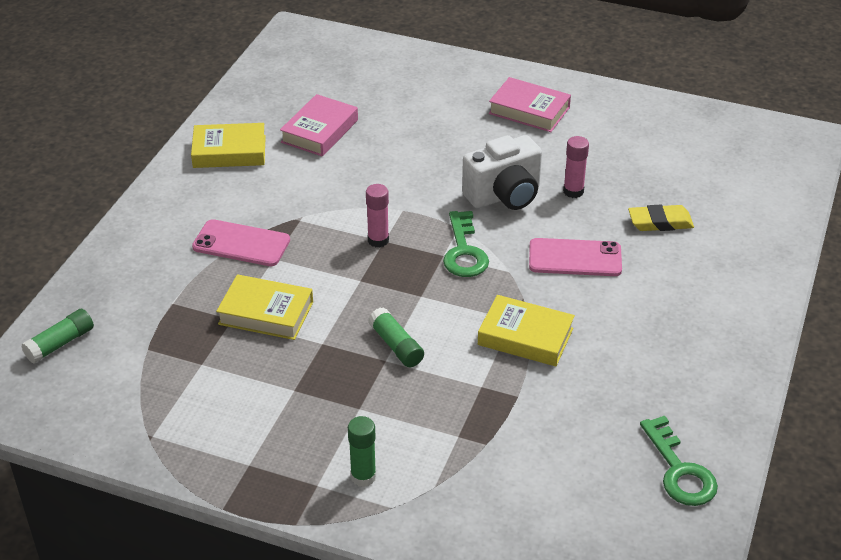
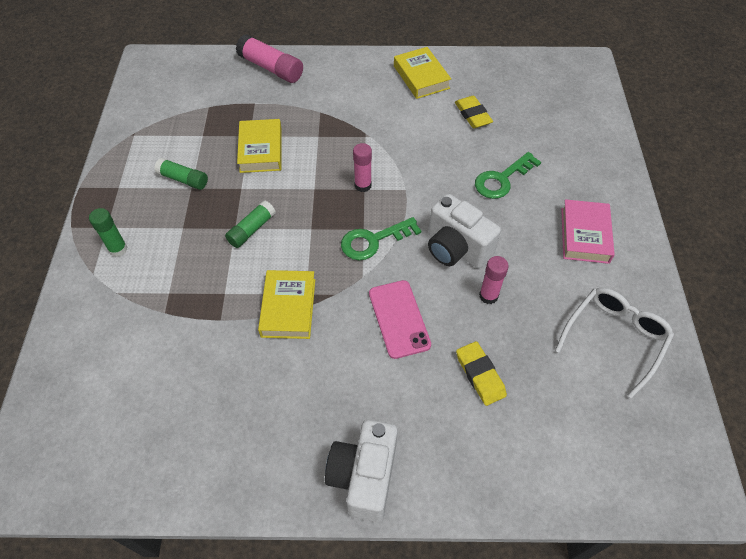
camera: 70 degrees right, 15 degrees up
(60, 344) = (201, 69): green glue stick -> green glue stick (183, 179)
(113, 274) = (271, 68): none -> pink glue stick
(241, 244) = (326, 115): pink phone -> none
(320, 131) = (473, 115): pink book -> yellow eraser
(651, 131) = (615, 338): none -> white glasses
(679, 470) = (163, 458): green key -> green key (502, 179)
(742, 324) = (364, 477): none -> white camera

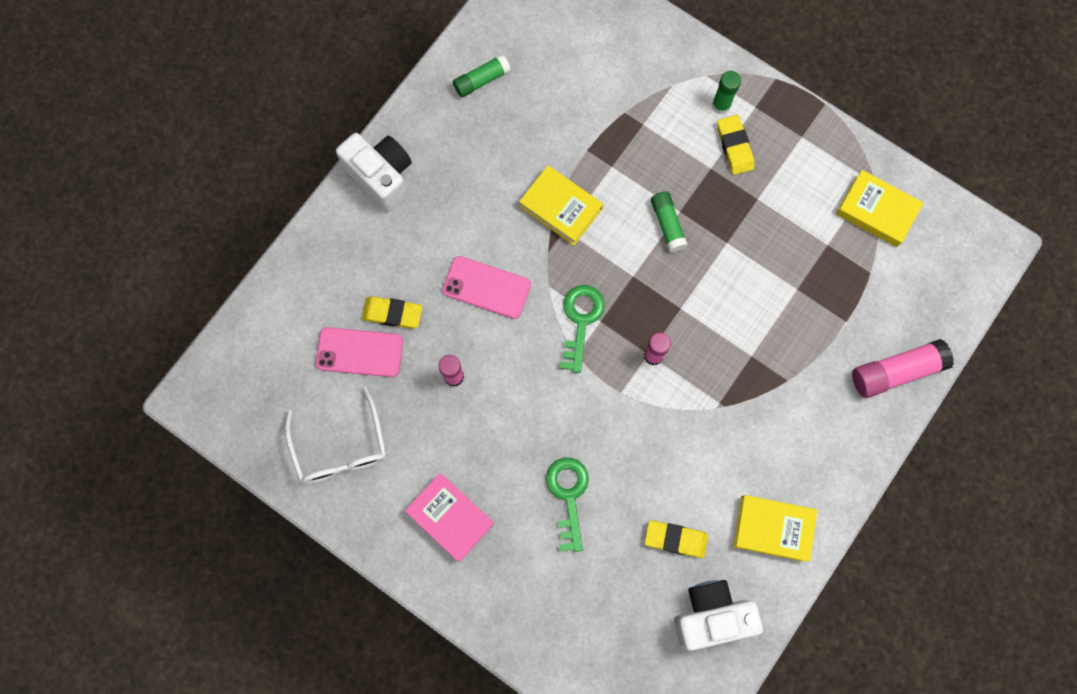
camera: 125 degrees right, 20 degrees up
(153, 222) = (734, 146): none -> yellow eraser
(183, 179) = (774, 197): green glue stick -> green glue stick (481, 80)
(261, 150) = (768, 288): yellow book -> yellow book (876, 211)
(456, 248) = (520, 387): white camera -> white camera (711, 615)
(533, 378) = (359, 352): none -> pink phone

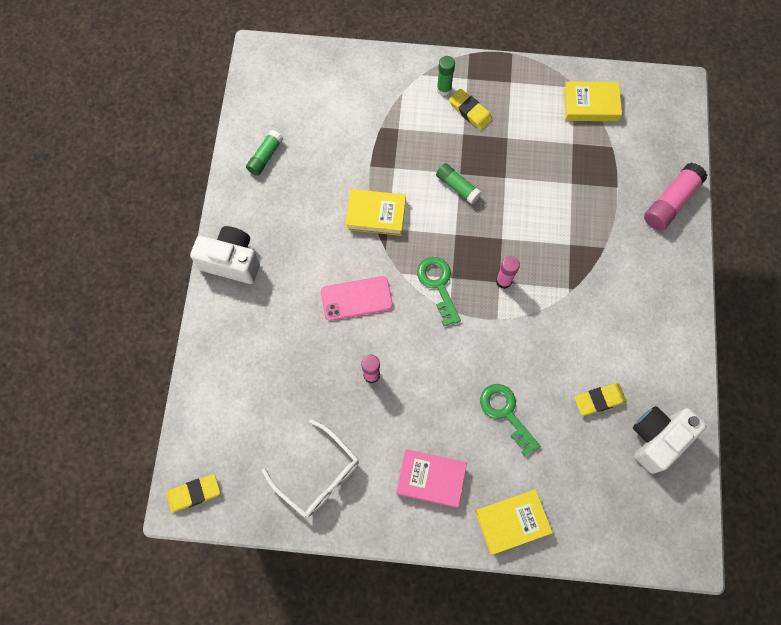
camera: 30 degrees left, 5 degrees down
(359, 352) = (290, 396): pink phone -> none
(392, 313) = (298, 355): yellow eraser -> yellow eraser (194, 493)
(773, 528) = (659, 353): yellow book -> yellow book (512, 522)

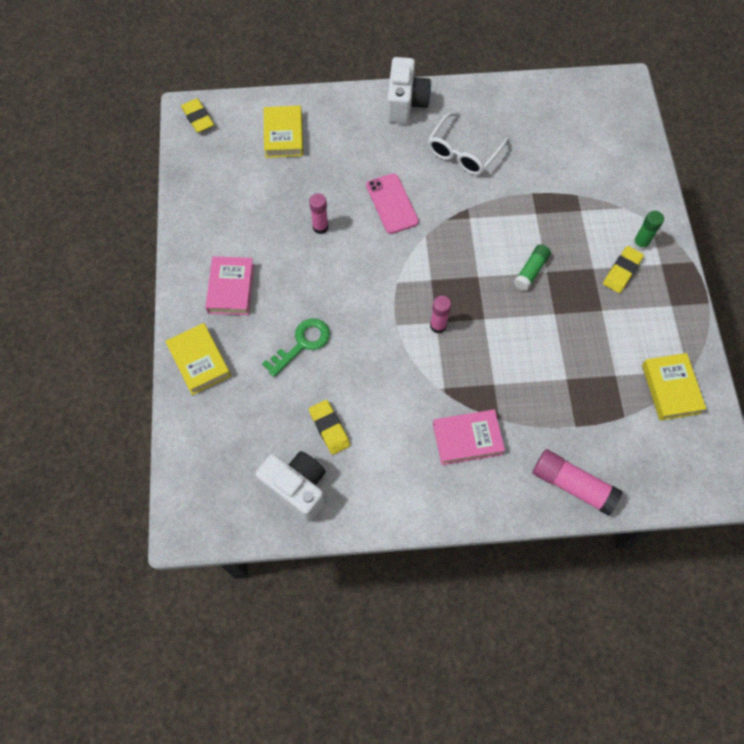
camera: 80 degrees right, 5 degrees down
(265, 157) = (516, 109): green glue stick -> none
(318, 475) = (223, 201): white glasses -> white glasses (463, 152)
(376, 215) = (481, 206): yellow book -> yellow book (283, 135)
(438, 285) = (420, 269): green key -> none
(621, 278) = (467, 439): none -> pink book

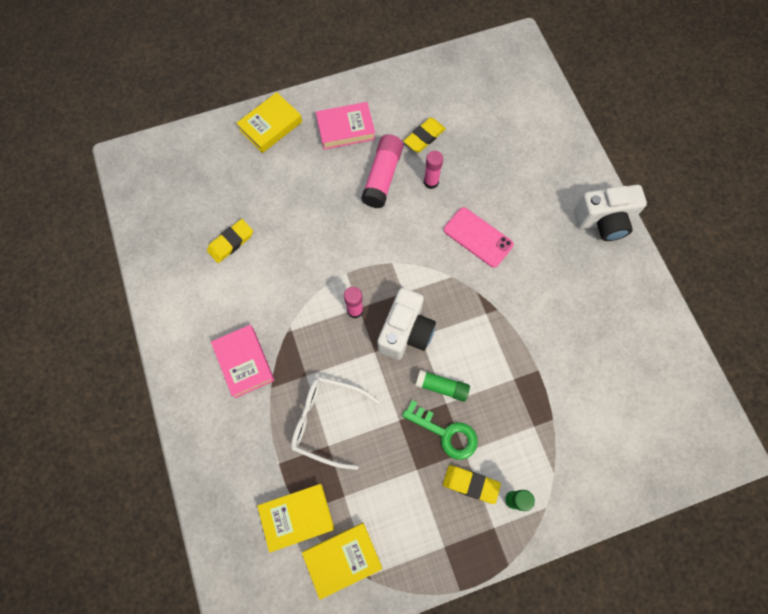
camera: 75 degrees right, 5 degrees up
(198, 118) = (514, 51): yellow eraser -> yellow eraser (424, 137)
(283, 135) = (522, 124): yellow book -> yellow book (297, 517)
(297, 488) = (172, 231): white camera -> white camera (405, 332)
(302, 344) = (306, 199): green key -> green key (446, 433)
(392, 203) = (478, 237): pink phone -> pink phone turned 75 degrees clockwise
(463, 152) = (564, 290): white glasses -> white glasses (326, 421)
(573, 485) = (216, 471): pink glue stick -> pink glue stick (382, 177)

